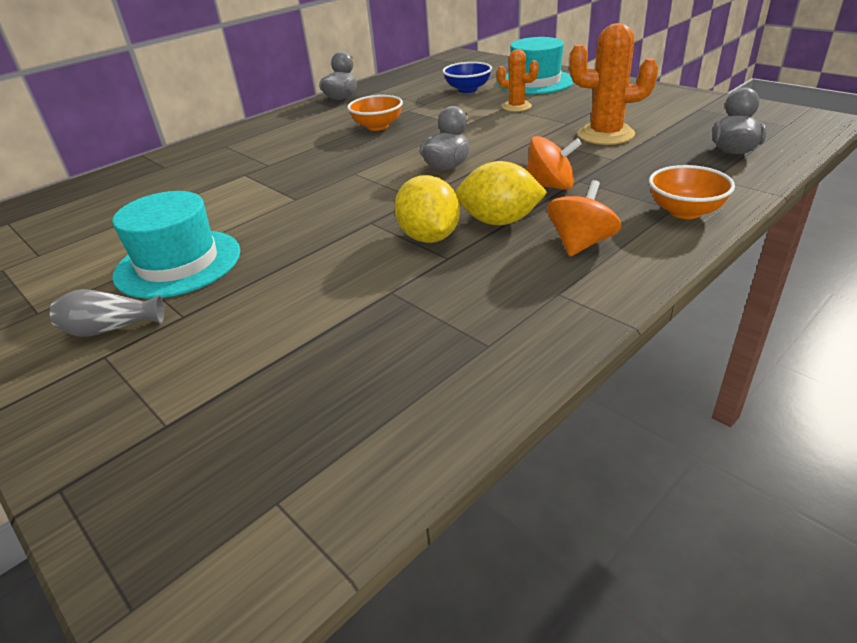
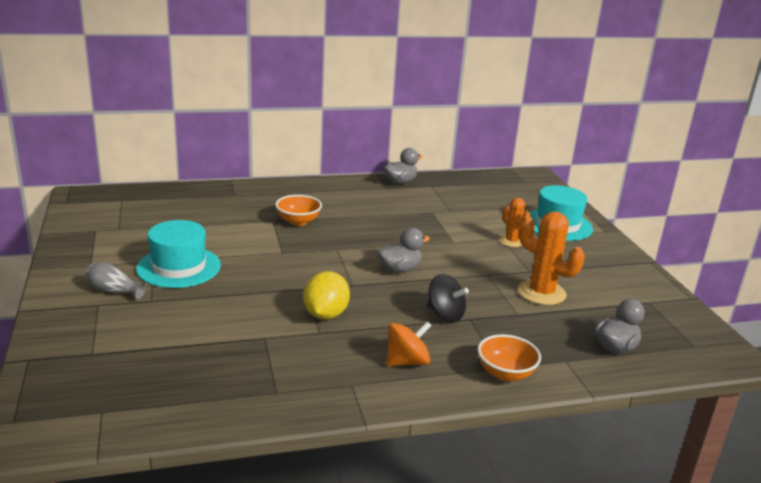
camera: 25 degrees right, 10 degrees down
(377, 126) = (395, 217): orange bowl -> orange bowl (298, 221)
(467, 89) = (497, 211): blue bowl -> none
(499, 221) = (379, 324): yellow lemon -> none
(550, 186) = (445, 314): orange spinning top -> black spinning top

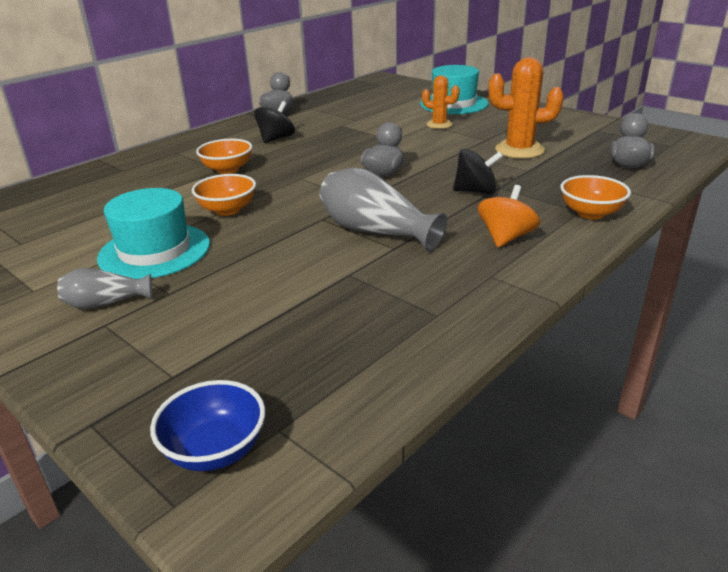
camera: 30 degrees left, 5 degrees up
(61, 405) = (215, 450): none -> blue bowl
(256, 255) = (227, 210): none -> orange bowl
(325, 314) = (376, 231): yellow lemon -> grey vase
(366, 206) = (276, 139): none -> black spinning top

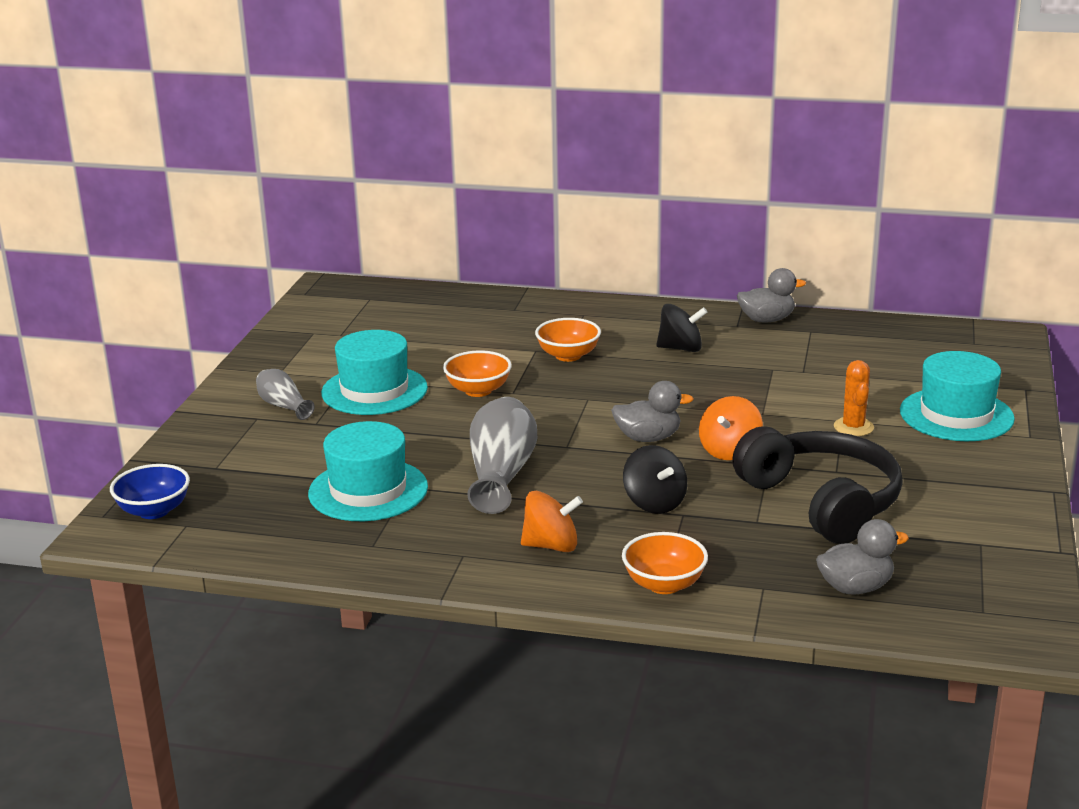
camera: 60 degrees right, 5 degrees down
(333, 294) = (368, 490): none -> turquoise hat
(430, 157) = (729, 451): none -> orange spinning top
(519, 150) = (822, 501): orange cactus -> black headphones

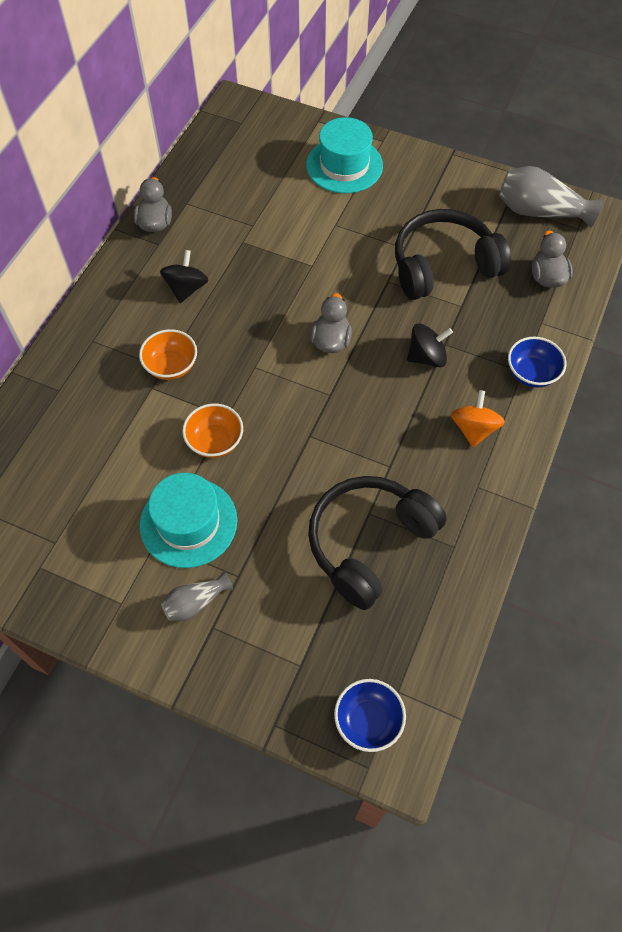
camera: 80 degrees left, 35 degrees up
(368, 490) = (369, 543): turquoise hat -> black headphones
(501, 475) = (365, 445): grey vase -> grey vase (540, 211)
(664, 584) = (531, 373): orange bowl -> blue bowl
(729, 451) = (363, 297): orange spinning top -> none
(853, 427) = (346, 221): orange cactus -> none

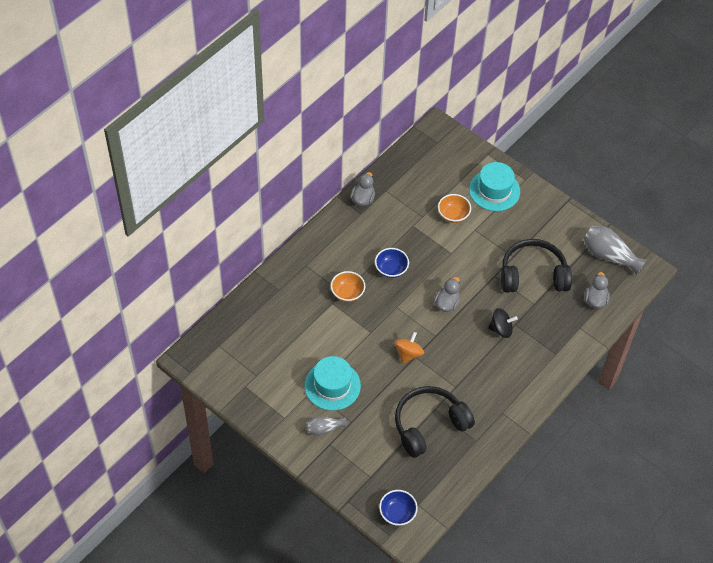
camera: 15 degrees right, 5 degrees down
(186, 288) = (370, 247): black spinning top -> none
(215, 441) = (360, 344): orange bowl -> orange bowl (453, 215)
(474, 429) = (512, 379): orange spinning top -> orange spinning top (408, 354)
(531, 373) = (560, 356): blue bowl -> blue bowl (391, 269)

